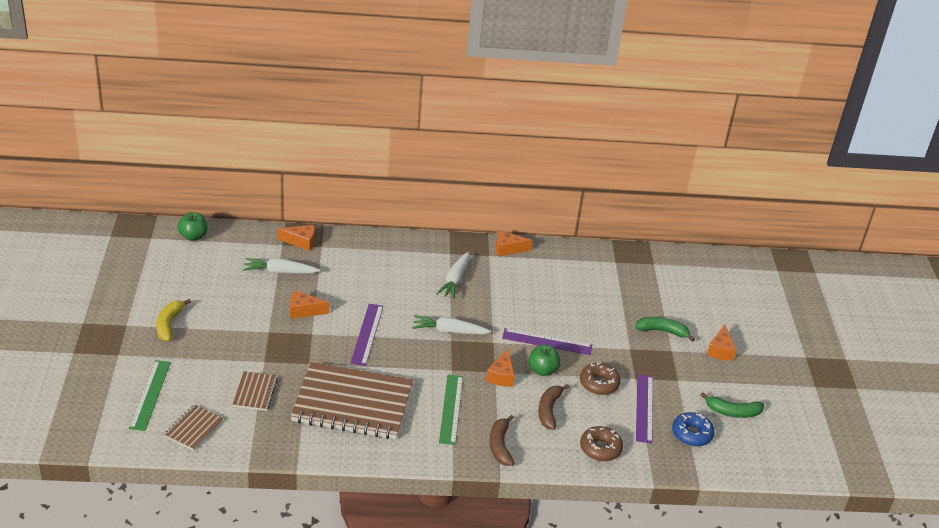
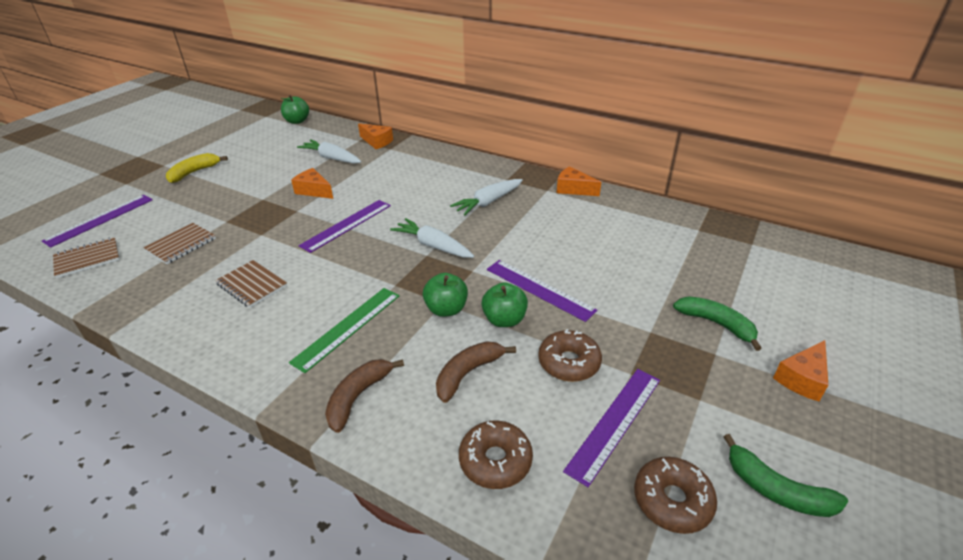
camera: 35 degrees right, 0 degrees up
(150, 395) = (100, 220): green ruler -> purple ruler
(352, 404) = (252, 285): brown notebook -> brown notebook, size x0.44
(501, 375) = (446, 309): orange cheese -> green apple
(691, 434) = (672, 500): blue donut -> brown donut

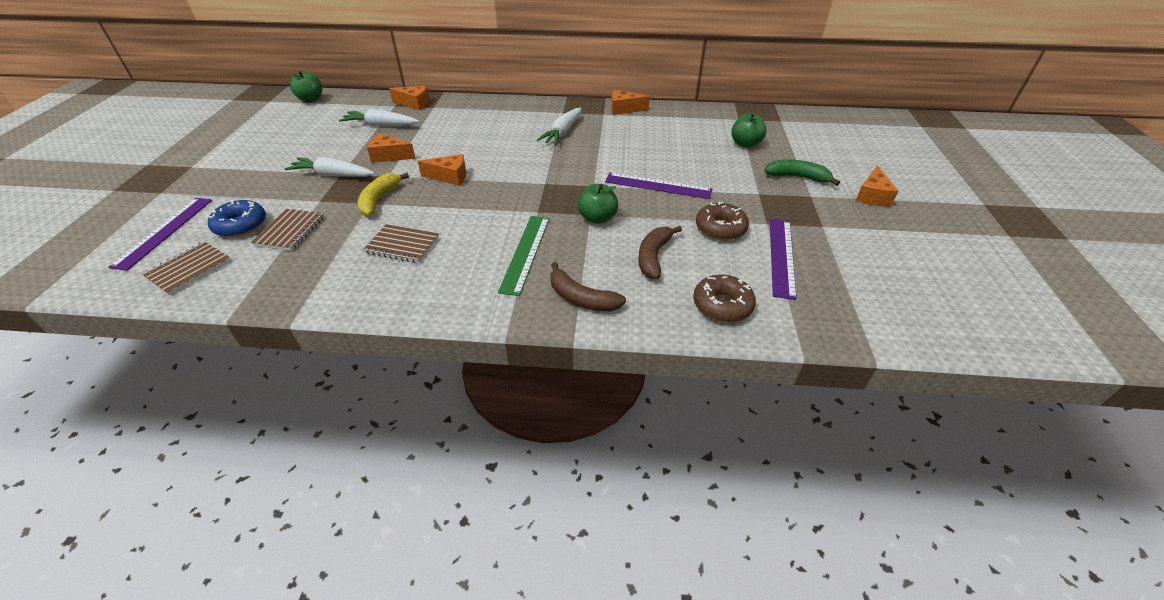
camera: 25 degrees left, 5 degrees up
(152, 229) = (241, 225): none -> blue donut
(194, 172) = (237, 166): yellow banana -> yellow banana (379, 199)
(346, 225) = (449, 177): purple ruler -> orange cheese
(358, 397) = (581, 298): brown banana -> brown banana turned 60 degrees counterclockwise
(433, 246) = (544, 175): white carrot -> white carrot (332, 175)
(504, 320) = (649, 213): green apple -> green apple (745, 144)
(672, 500) = (852, 289): brown donut -> none
(776, 490) = (904, 263): green banana -> none

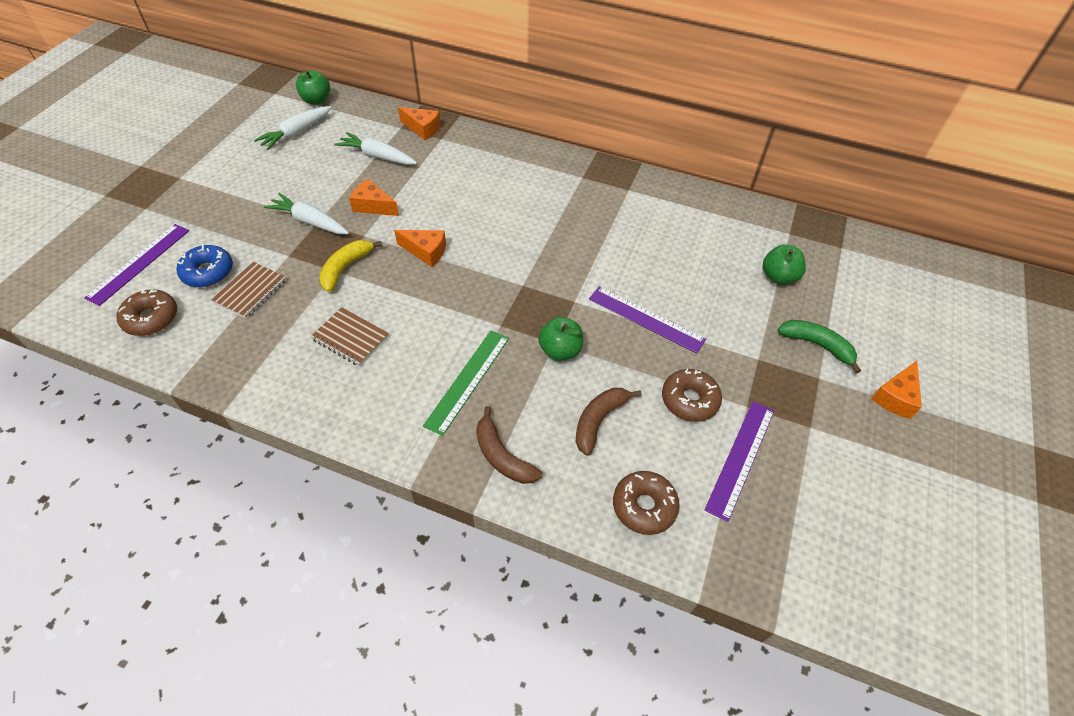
camera: 15 degrees right, 10 degrees up
(189, 269) = (151, 318): brown notebook -> brown donut
(562, 132) = (570, 210): white carrot -> white carrot (296, 133)
(624, 109) = (656, 187): orange cheese -> none

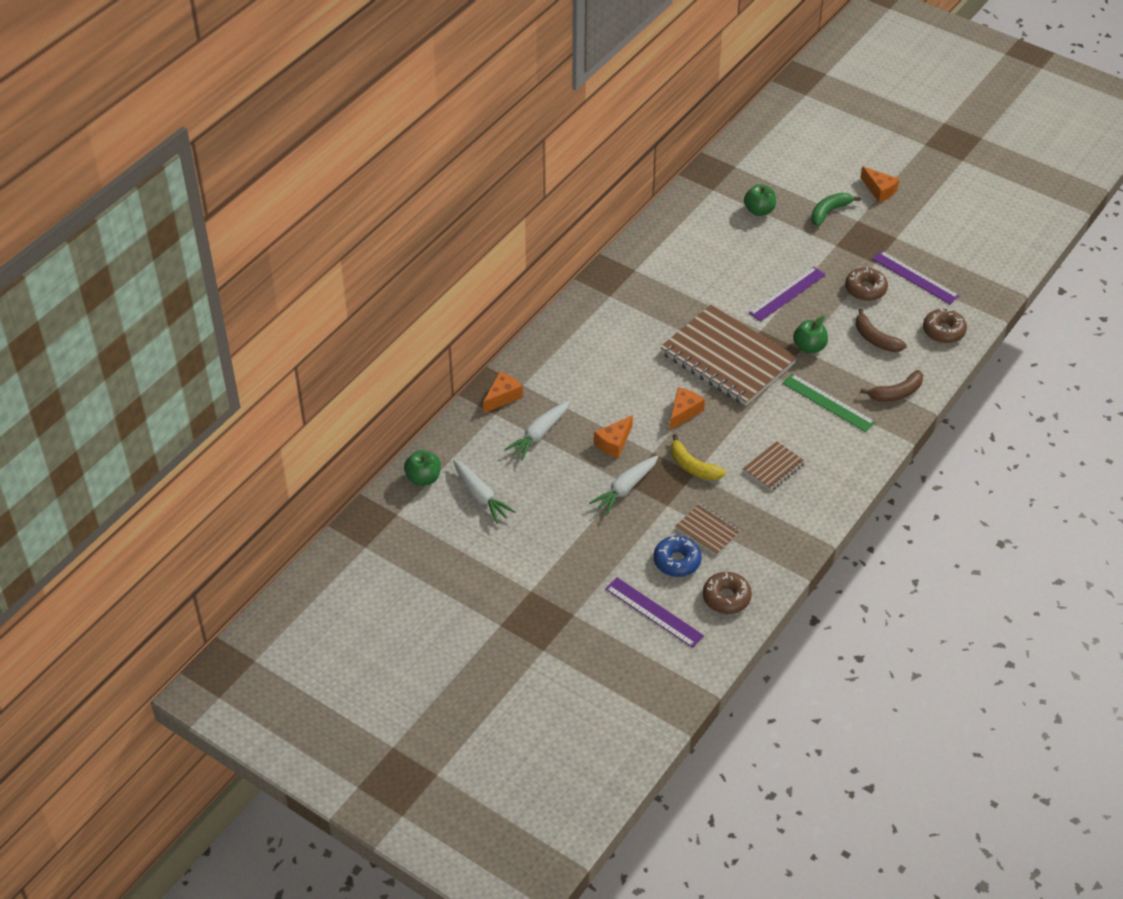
camera: 75 degrees left, 5 degrees down
(518, 277) = (727, 358): none -> brown notebook

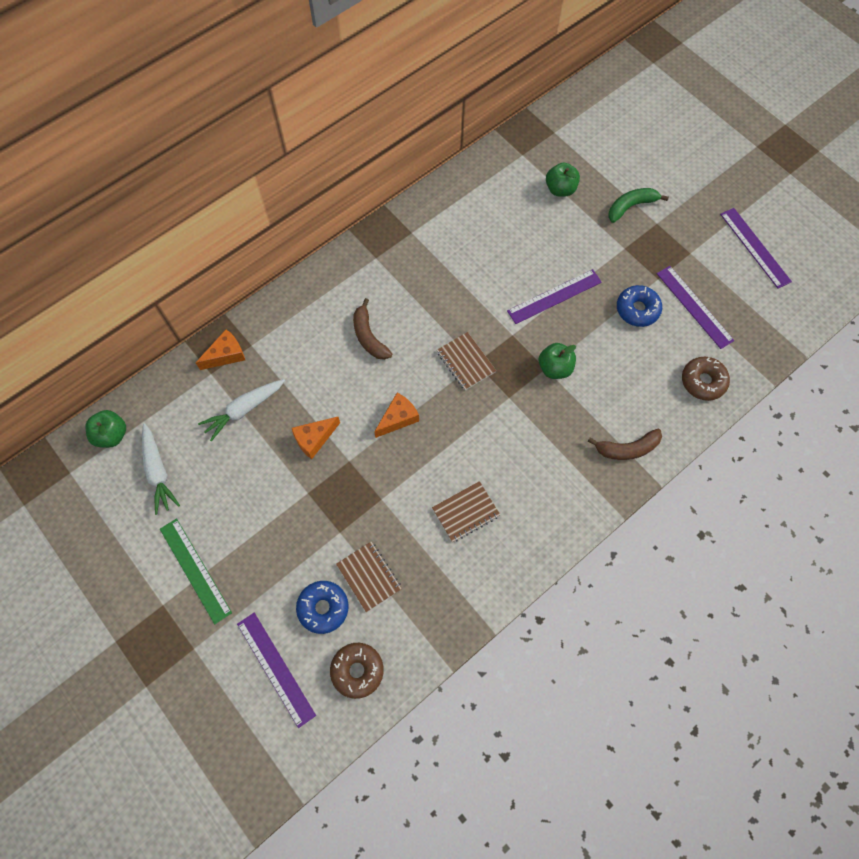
camera: 15 degrees right, 20 degrees up
(625, 489) = (304, 500): white carrot -> none
(692, 466) = (383, 489): yellow banana -> none
(727, 358) = (465, 362): brown notebook -> brown notebook, size x0.44
(828, 402) = (551, 443): green ruler -> green ruler (195, 570)
(865, 289) = (637, 309): brown donut -> blue donut
(875, 339) = (627, 374): brown banana -> brown banana (369, 336)
(879, 190) = (691, 191): orange cheese -> none
(952, 222) = (755, 247): none -> purple ruler

